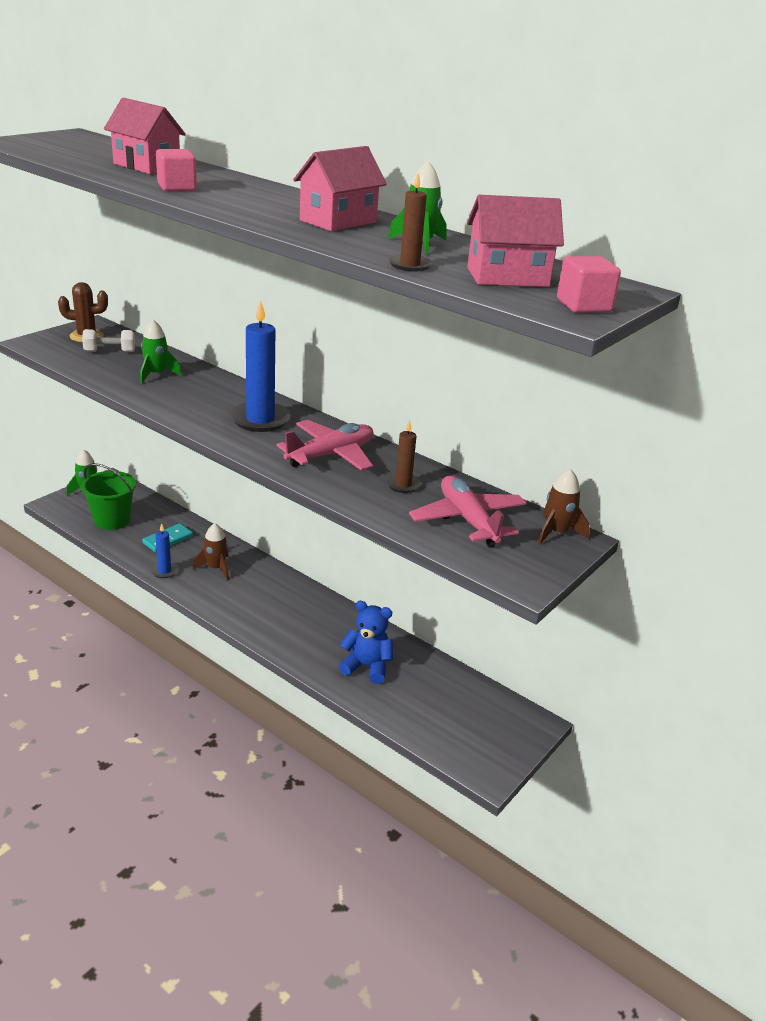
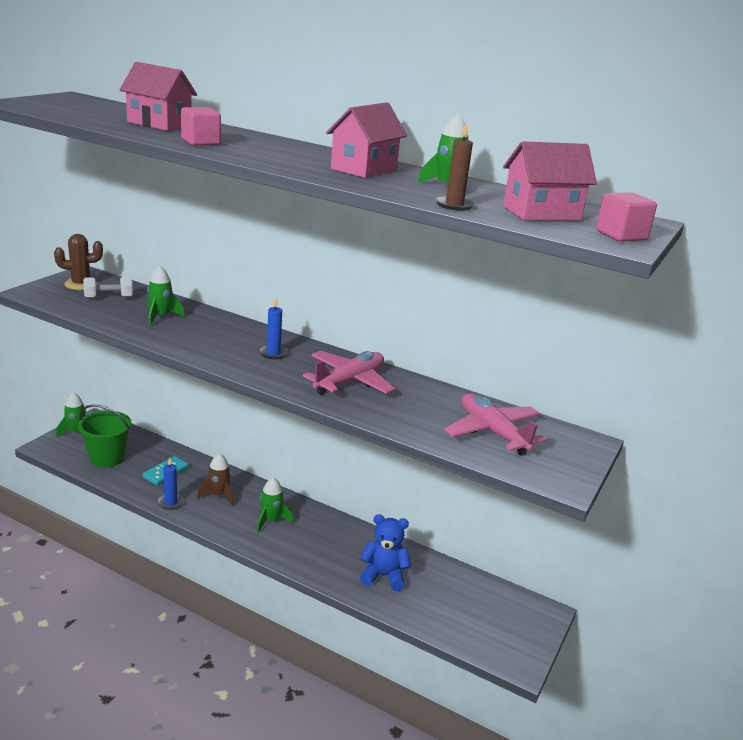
camera: 10 degrees left, 5 degrees down
(260, 420) = (273, 353): blue candle -> blue candle, size x0.53
(263, 598) = (271, 520): none -> green rocket
(403, 485) = (423, 404): brown candle -> none
(557, 532) = (571, 437): brown rocket -> none

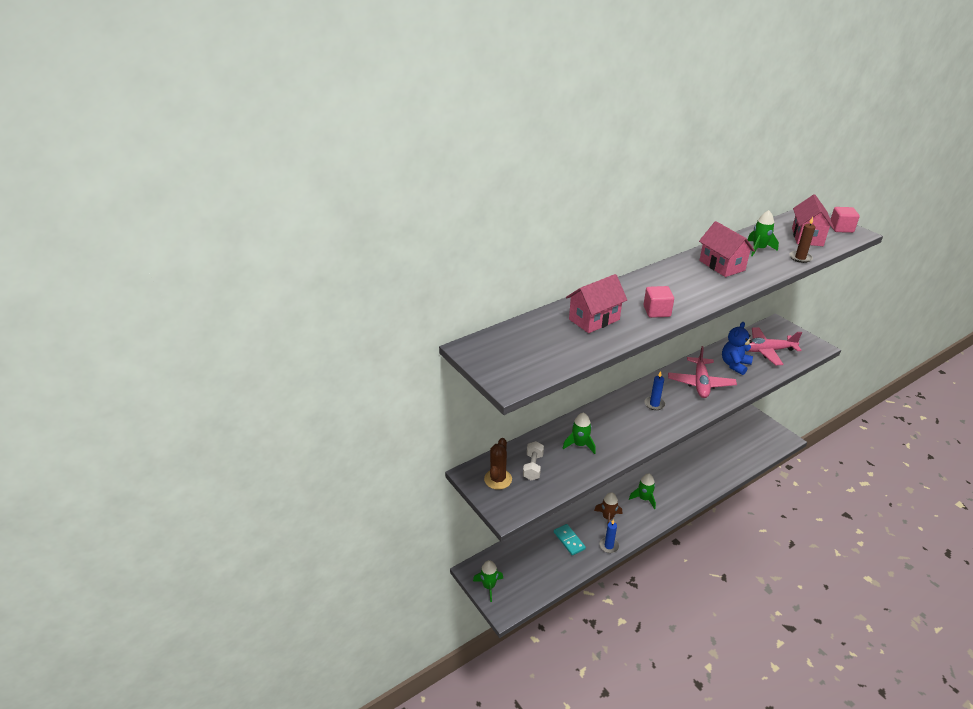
camera: 60 degrees left, 10 degrees up
(107, 458) = (536, 572): green bucket -> none
(349, 382) = (700, 383): pink plane -> pink plane turned 150 degrees counterclockwise
(383, 576) = (710, 465): blue teddy bear -> blue teddy bear (734, 365)

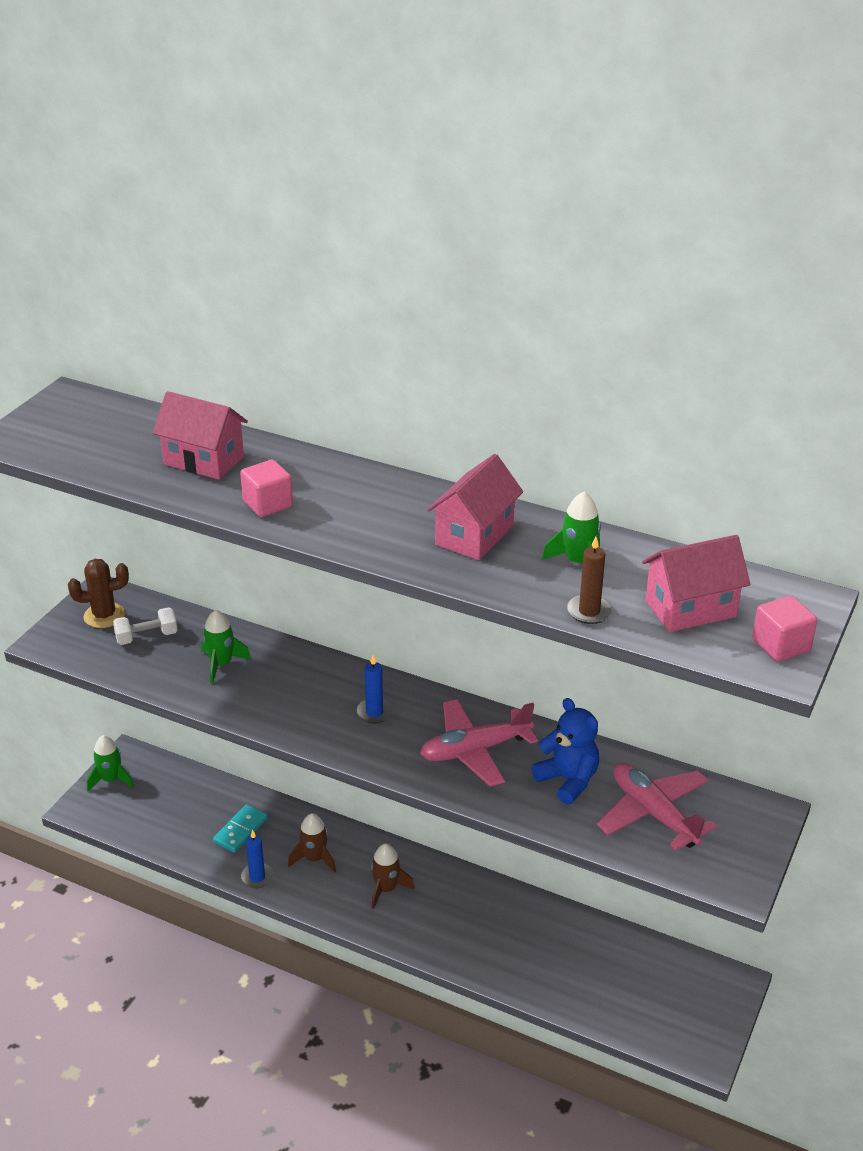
camera: 60 degrees right, 0 degrees up
(644, 499) = (386, 889): green rocket -> brown rocket
(734, 365) = (568, 780): blue teddy bear -> blue teddy bear turned 45 degrees clockwise

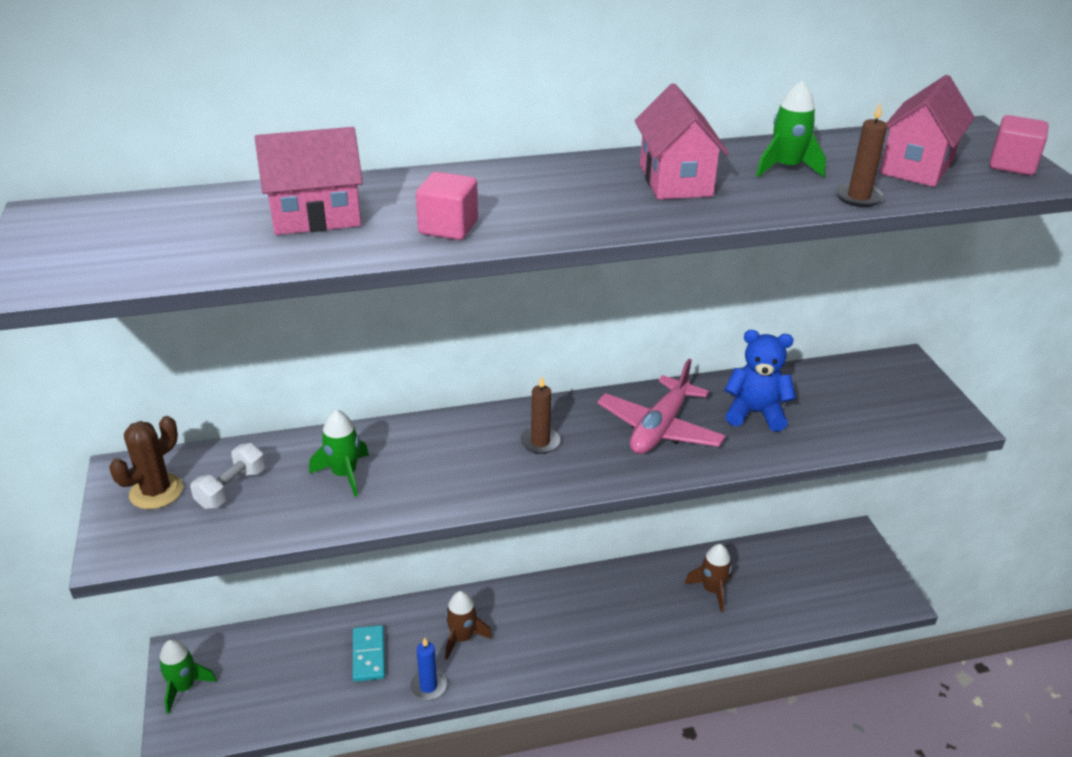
camera: 40 degrees left, 0 degrees up
(374, 712) = (540, 442): blue candle -> brown candle
(386, 889) = (549, 625): brown rocket -> brown rocket (712, 590)
(654, 813) = (841, 404): pink plane -> none

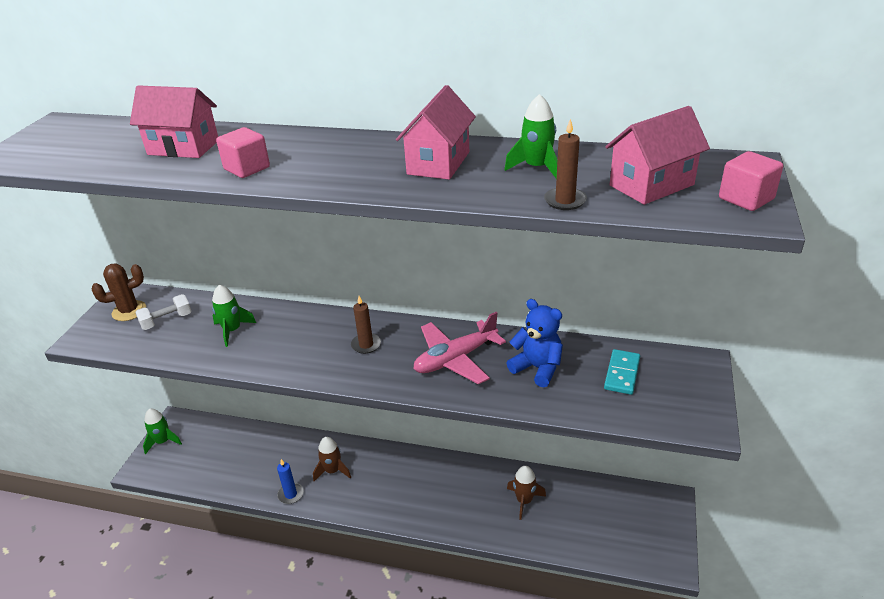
camera: 30 degrees right, 0 degrees up
(368, 655) = (271, 460): turquoise domino -> turquoise domino (622, 374)

